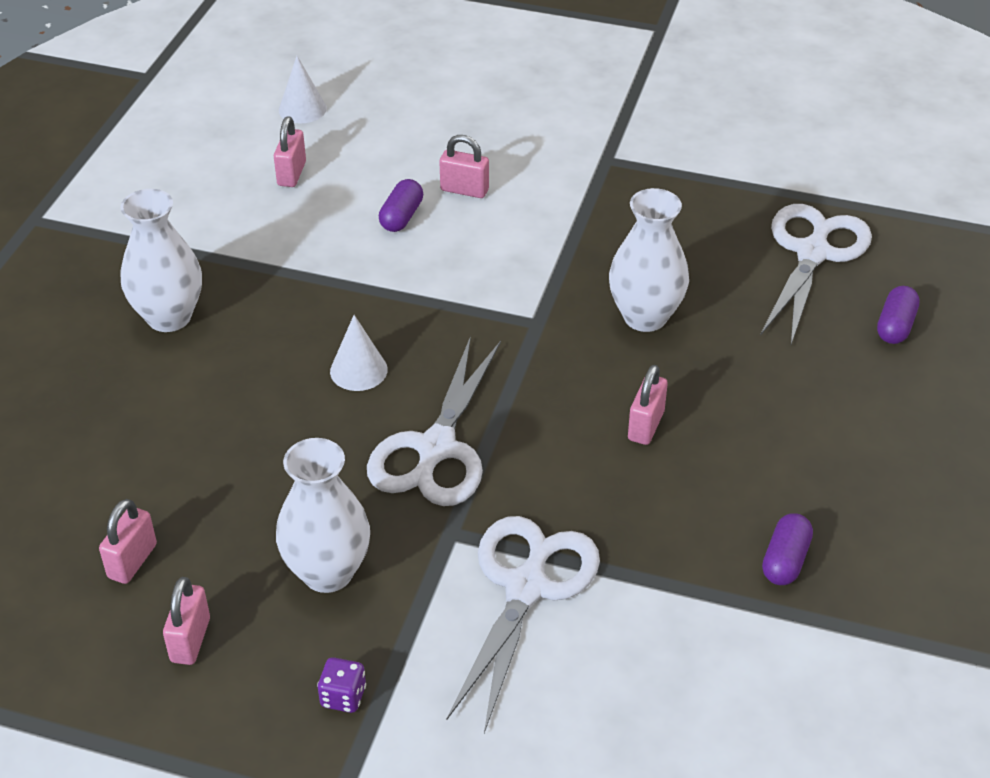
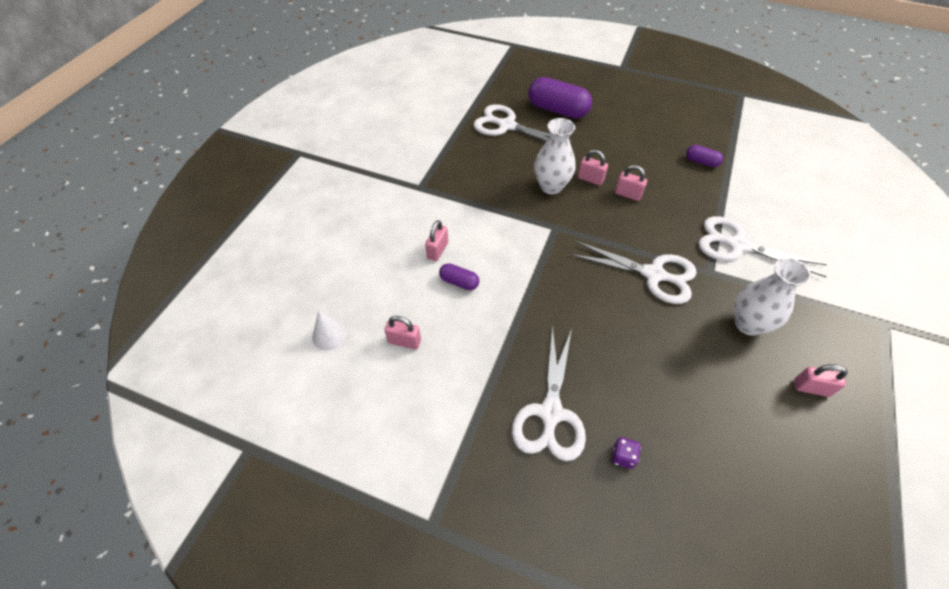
camera: 85 degrees left, 10 degrees up
(132, 561) = (764, 422): pink padlock -> pink padlock (590, 179)
(169, 317) = (550, 413): white vase -> white scissors
(343, 696) = (823, 318): purple dice -> purple dice (623, 456)
(358, 370) = (596, 307): white cone -> none
(895, 326) = (557, 110): purple capsule -> purple capsule, size x2.01

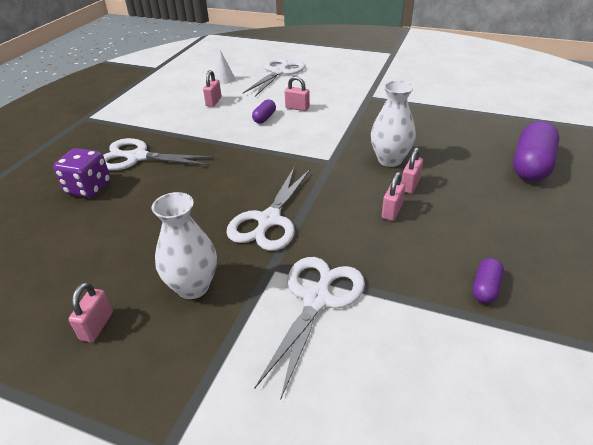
camera: 90 degrees right, 15 degrees down
(506, 126) = (478, 133): white scissors -> white scissors (279, 72)
(623, 456) = (88, 188): purple dice -> purple dice, size x1.99

